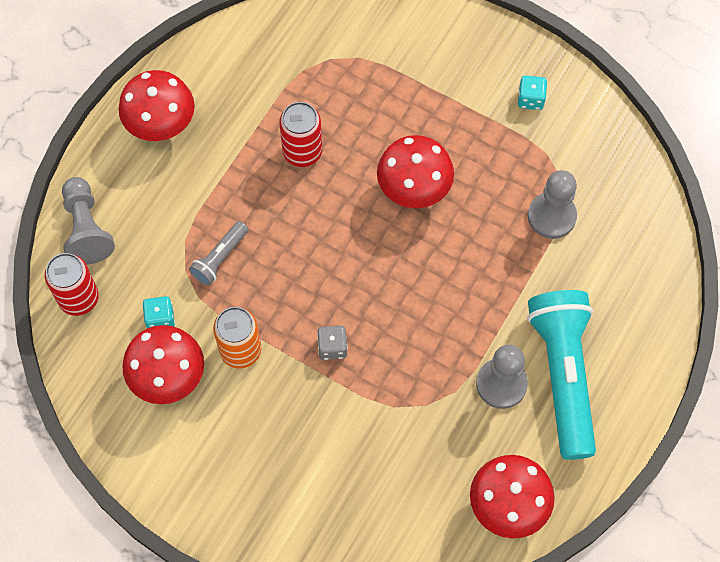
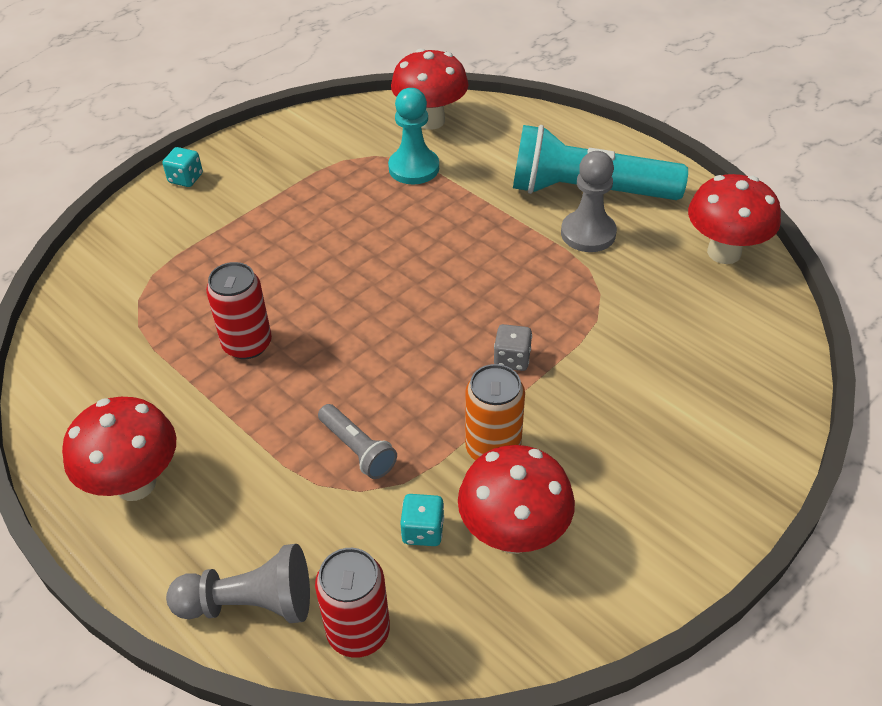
camera: 75 degrees left, 20 degrees down
(414, 191) = (342, 259): red mushroom -> red mushroom (430, 121)
(530, 99) = (277, 159): turquoise dice -> turquoise dice (186, 179)
(551, 216) = (414, 168): grey pawn -> turquoise pawn

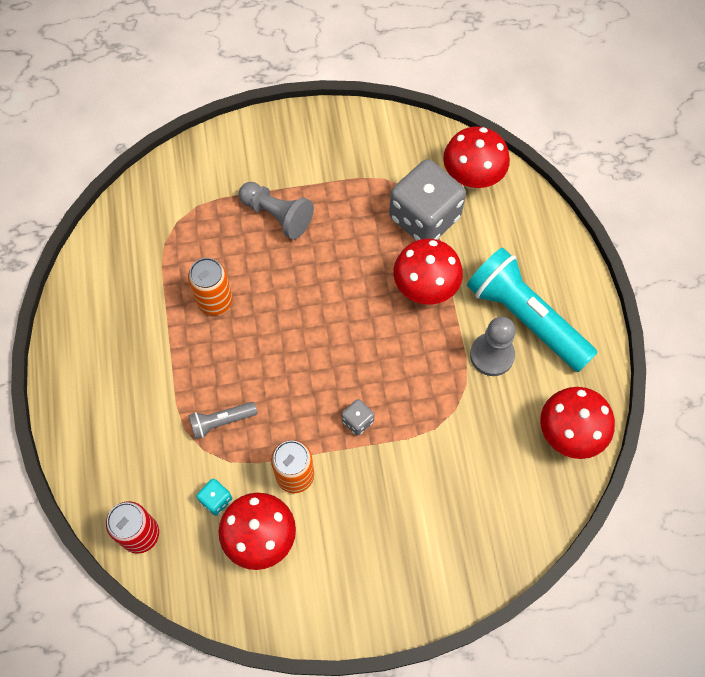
camera: 35 degrees right, 20 degrees up
(135, 484) = (93, 360): red mushroom -> red mushroom (425, 288)
(186, 179) = (271, 130): turquoise dice -> none
(247, 344) = (215, 301): red can -> orange can
(250, 603) = (101, 478): grey pawn -> grey pawn (277, 215)
(357, 449) = (221, 421): grey flashlight -> grey flashlight turned 75 degrees clockwise
(414, 168) = (424, 217): turquoise pawn -> grey dice

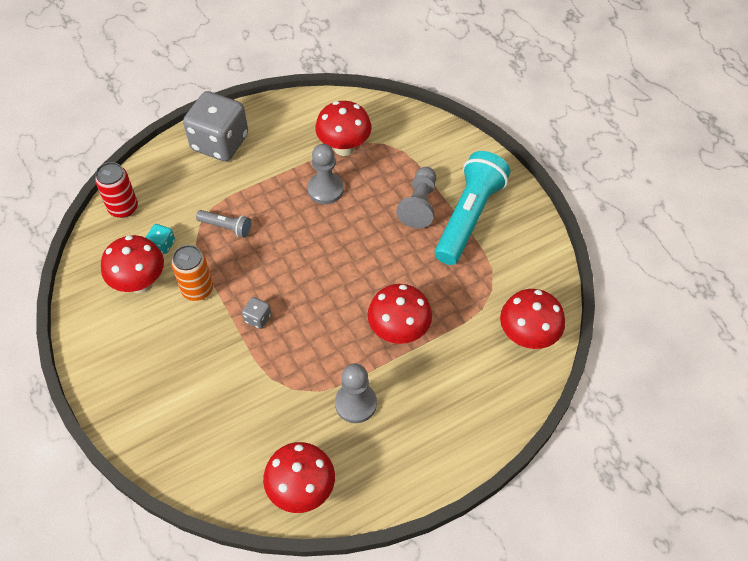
camera: 70 degrees right, 10 degrees down
(164, 263) = (344, 147): none -> red mushroom
(215, 301) = (325, 189): orange can -> grey pawn
(221, 421) = (226, 227): grey flashlight -> grey flashlight turned 150 degrees clockwise
(424, 217) = (468, 311): grey dice -> grey dice (220, 142)
(525, 317) = (404, 421): turquoise flashlight -> turquoise flashlight (469, 217)

